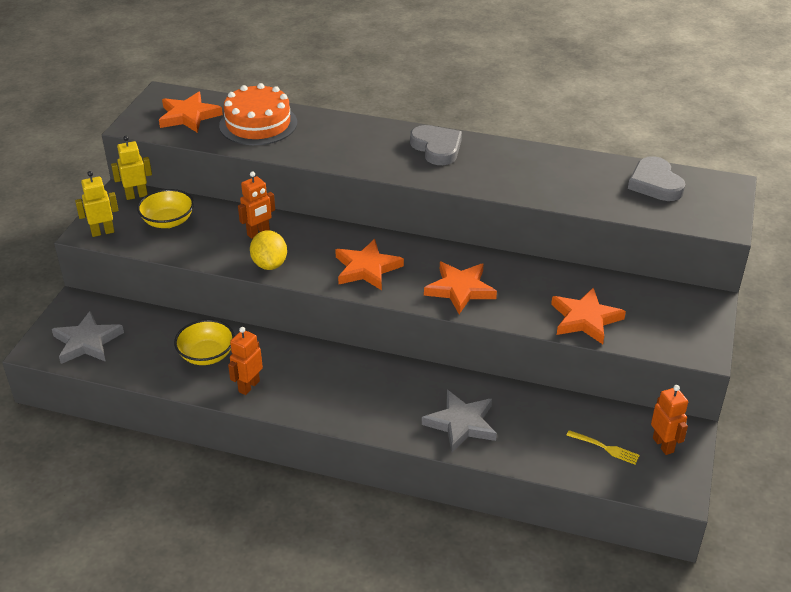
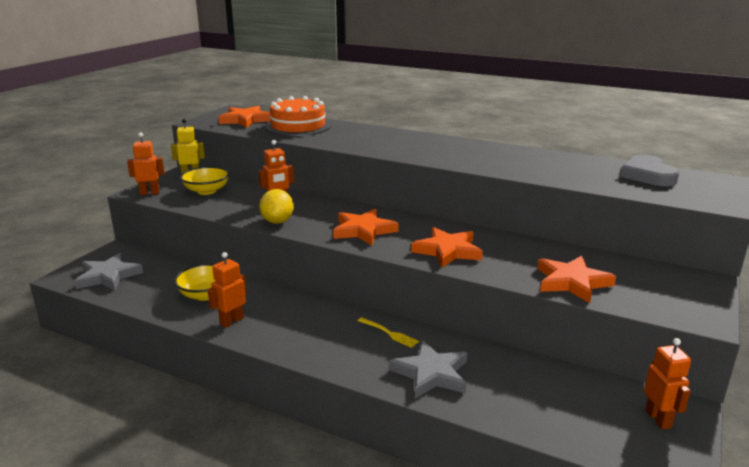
camera: 10 degrees right, 15 degrees down
(102, 232) = (150, 193): yellow robot -> orange robot
(437, 148) = (443, 145): grey heart -> none
(605, 448) = (589, 414): yellow fork -> yellow fork (389, 333)

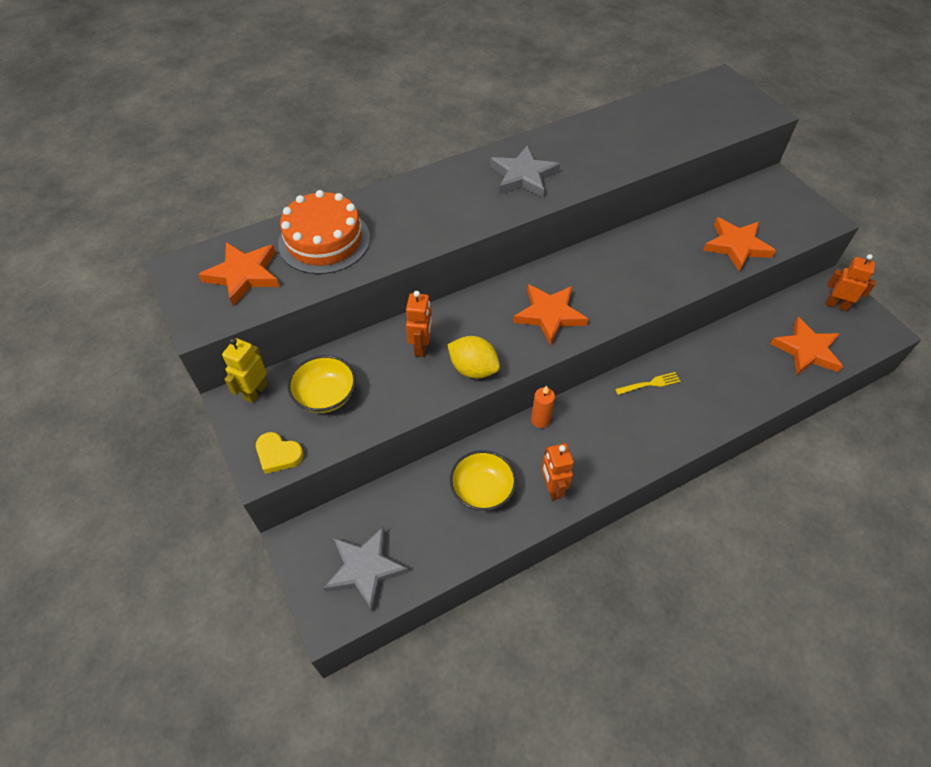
camera: 55 degrees left, 30 degrees up
(150, 193) = (278, 454): orange robot -> yellow heart
(293, 296) = (540, 420): none -> orange candle
(431, 373) = (722, 389): grey star -> grey star (523, 176)
(447, 251) = (634, 283): orange star -> orange star (806, 350)
(647, 175) = (683, 106): grey heart -> none

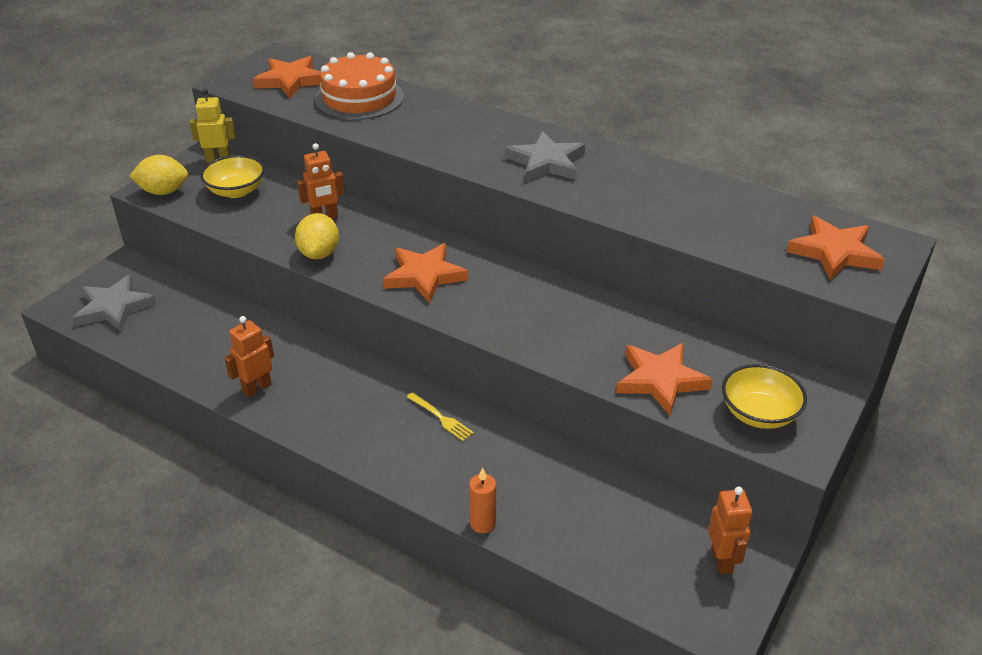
camera: 60 degrees right, 15 degrees down
(278, 454) = (163, 191): yellow heart -> yellow lemon
(482, 490) = (229, 344): yellow bowl -> yellow bowl (759, 413)
(540, 420) = (335, 354): orange candle -> orange candle (483, 523)
(806, 350) = (607, 546): orange star -> orange star (834, 252)

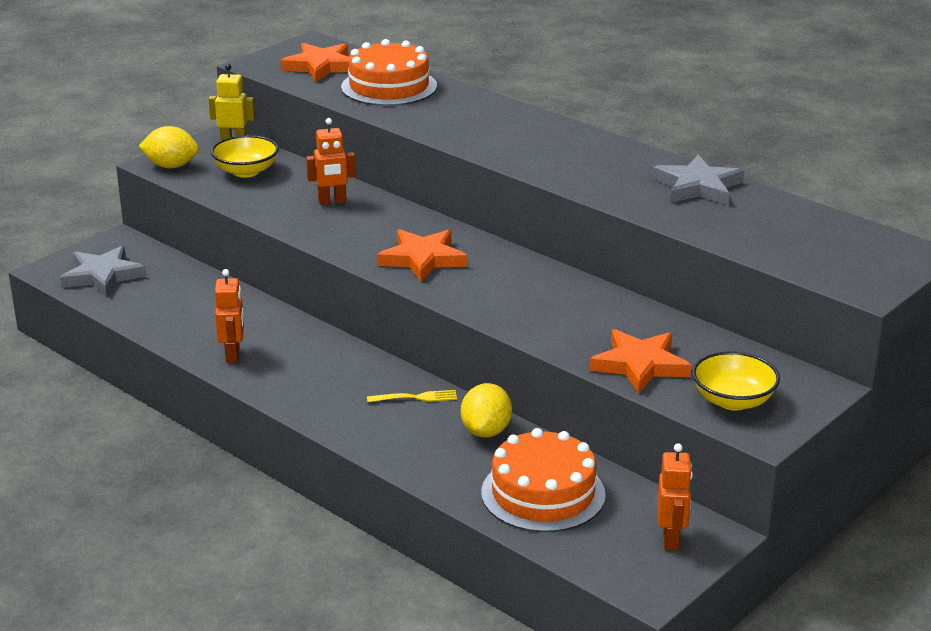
camera: 10 degrees right, 10 degrees down
(257, 388) = (233, 355): orange robot -> orange robot turned 120 degrees clockwise
(319, 253) = (318, 231): yellow lemon -> yellow lemon (486, 431)
(441, 418) = (416, 397): yellow fork -> yellow fork turned 60 degrees counterclockwise
(483, 523) = (433, 485): orange candle -> none
(546, 162) = (569, 156): grey star -> grey star (698, 186)
(588, 520) = (543, 493): none -> orange cake
(834, 252) = (846, 255): orange star -> none

